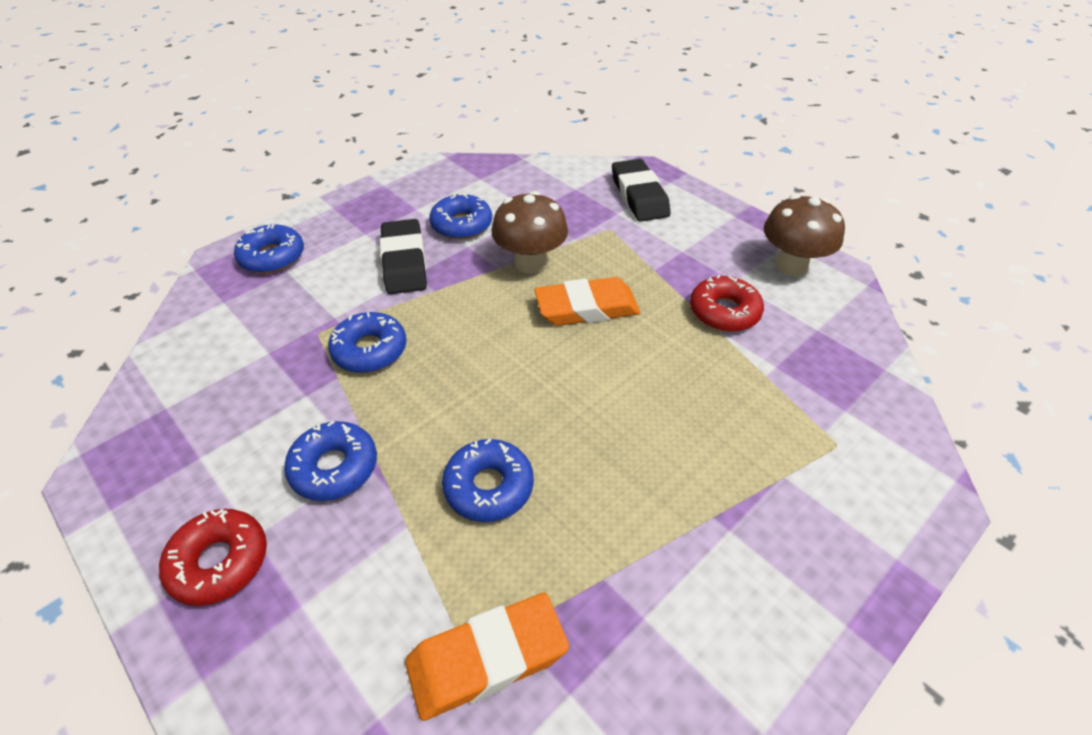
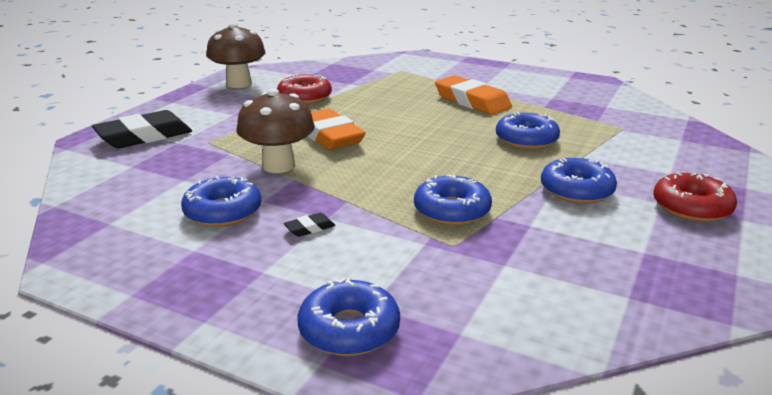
camera: 110 degrees left, 20 degrees down
(404, 262) = (309, 228): black eraser -> black eraser, size x0.42
(487, 659) = (619, 123): orange eraser -> orange eraser (472, 101)

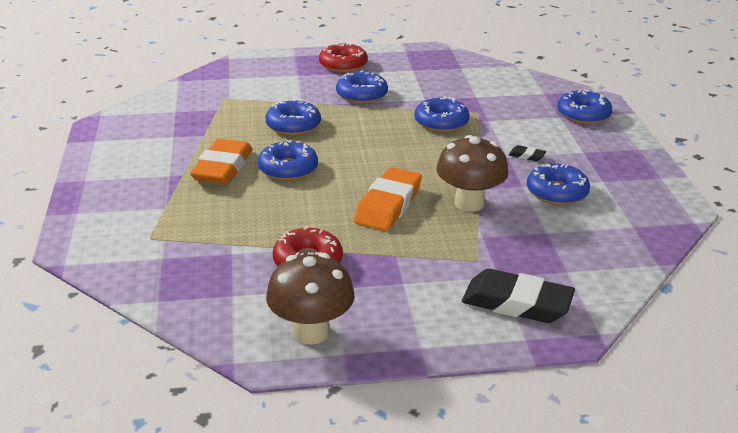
camera: 125 degrees left, 5 degrees up
(441, 119) = (288, 169): none -> blue donut

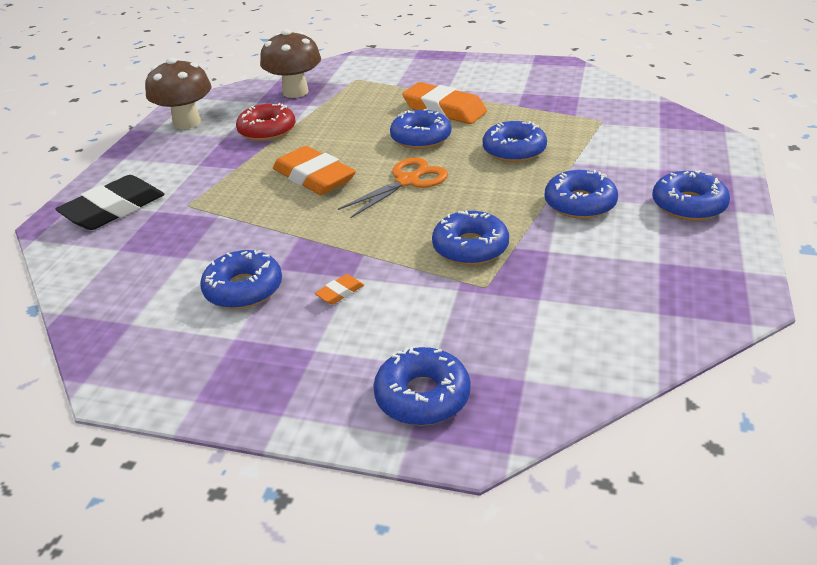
camera: 115 degrees right, 5 degrees up
(343, 65) = (688, 205): red donut -> blue donut
(369, 160) = (407, 181): none -> orange scissors
(469, 203) = (277, 223): brown mushroom -> brown mushroom (295, 92)
(526, 156) = (340, 292): black eraser -> orange eraser

